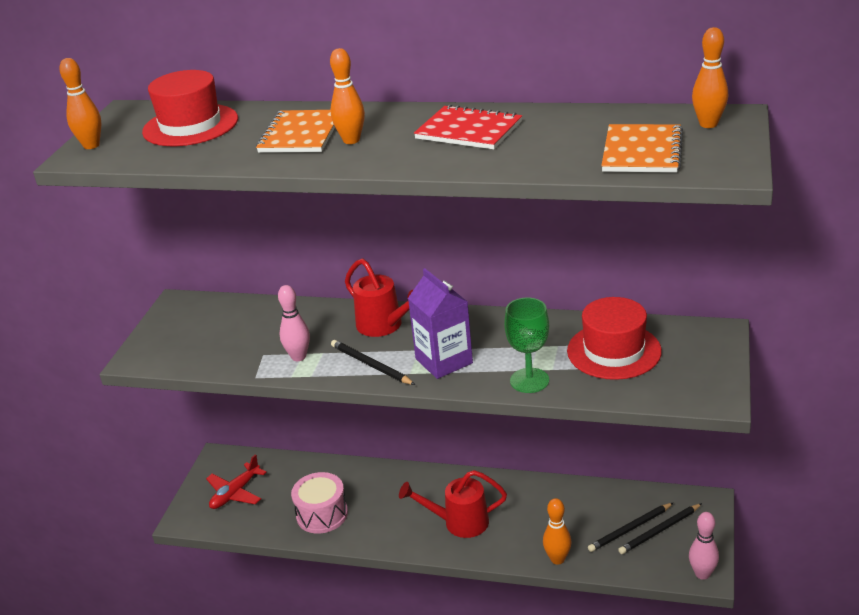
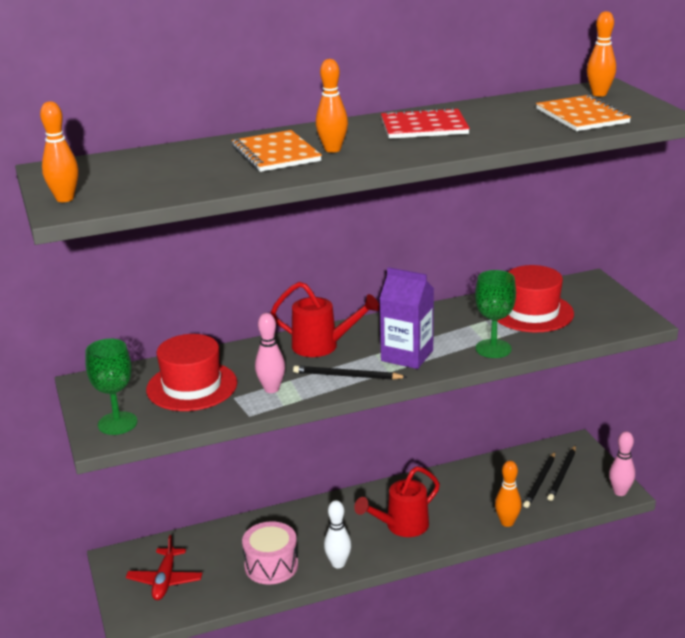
camera: 35 degrees left, 5 degrees down
(159, 349) = (117, 423): none -> green goblet
(190, 125) = (148, 167): red hat -> red hat (192, 386)
(375, 536) = (338, 564): none -> white bowling pin

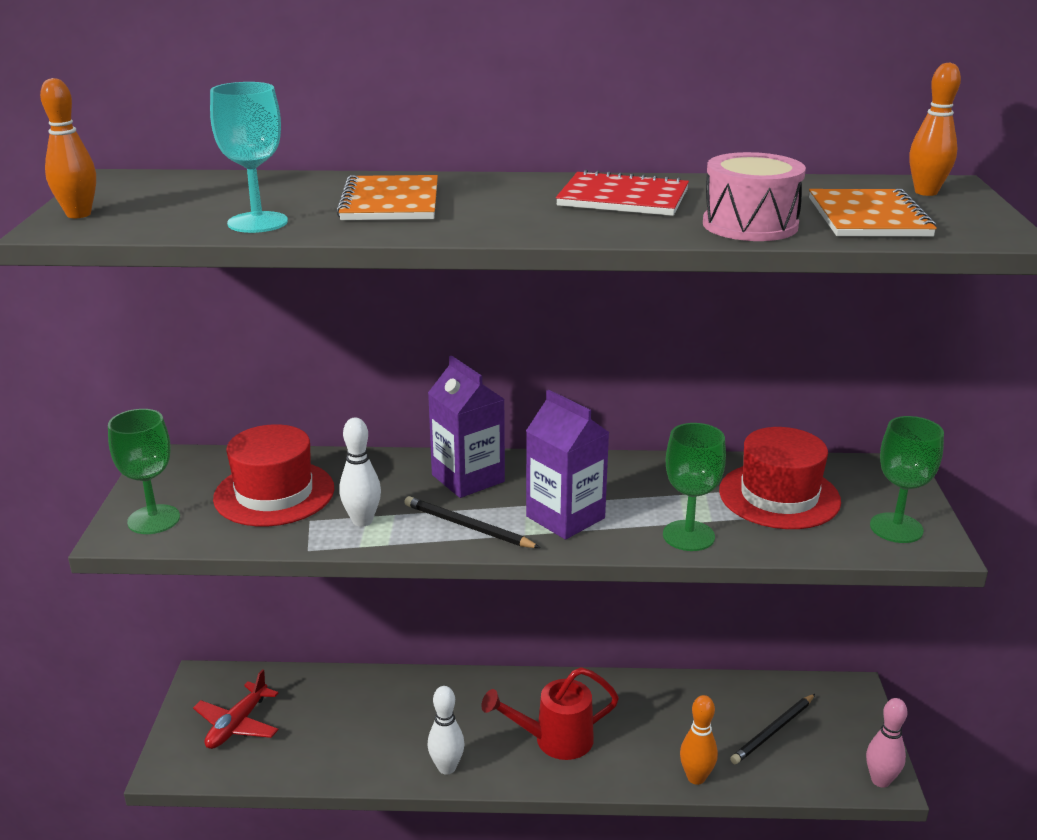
camera: 20 degrees right, 0 degrees up
(204, 183) = (257, 222): none -> turquoise goblet
(271, 389) = (362, 521): pink bowling pin -> white bowling pin
(271, 565) = (366, 744): pink drum -> pink drum (750, 225)
(322, 346) = (468, 478): red watering can -> purple carton
(332, 149) = (467, 208): orange bowling pin -> none
(562, 474) = (810, 730): black pencil -> none
(613, 316) = (896, 528): none -> green goblet

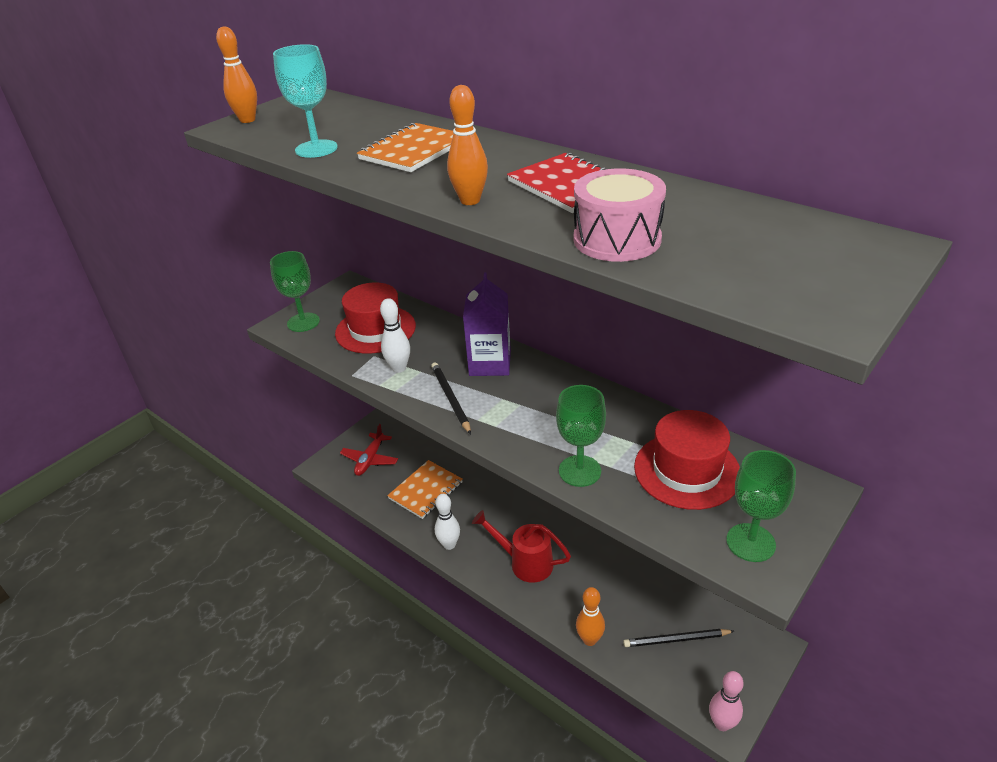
camera: 40 degrees right, 10 degrees up
(237, 724) = (370, 459): red plane -> red plane turned 45 degrees counterclockwise
(565, 517) = (515, 419): purple carton -> none
(868, 217) = (735, 261): orange notebook -> orange notebook (426, 490)
(926, 192) = (849, 248): orange bowling pin -> orange bowling pin (470, 201)

